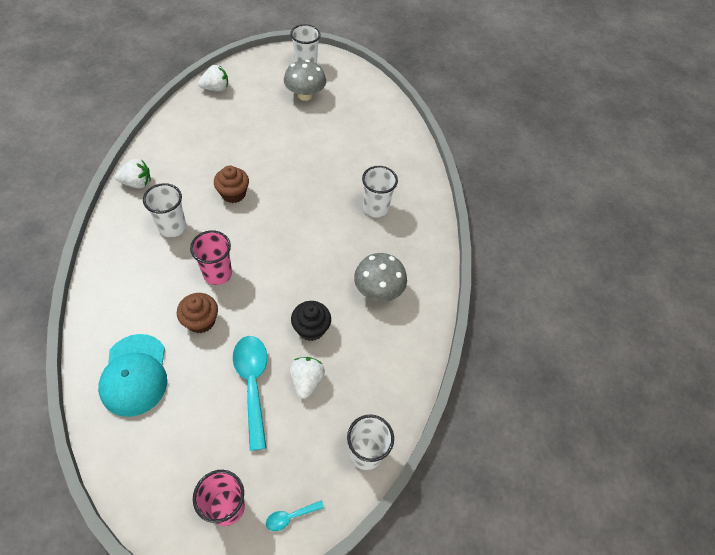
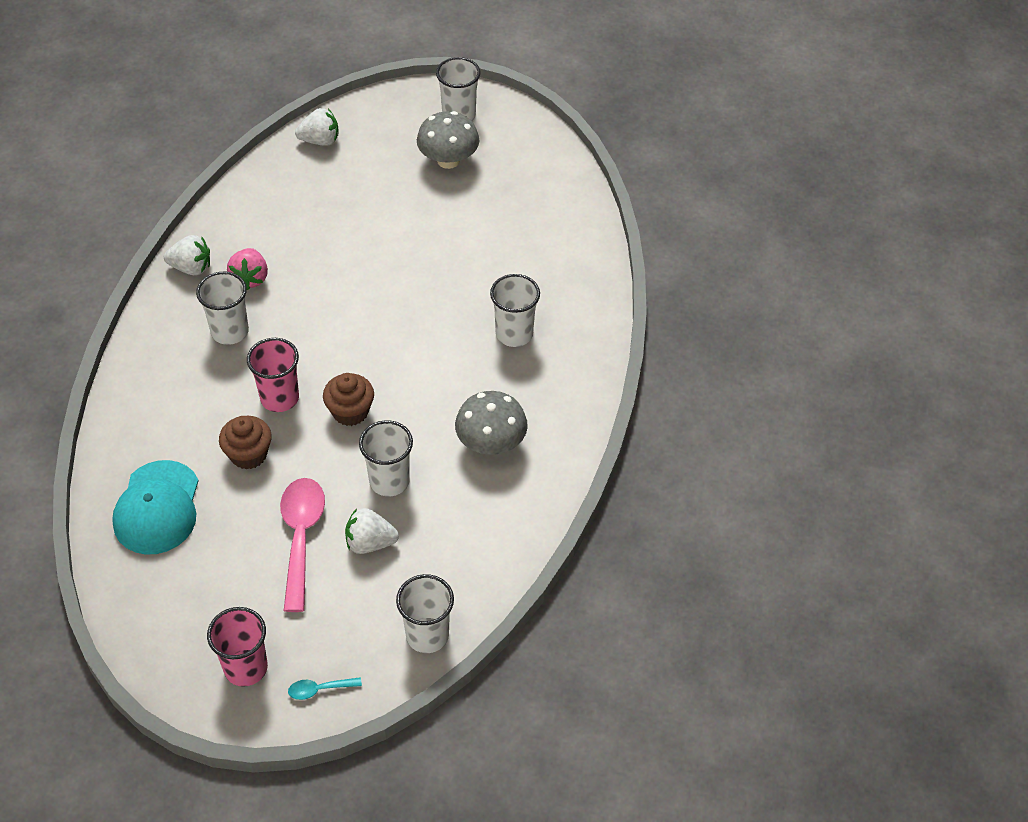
camera: 15 degrees right, 5 degrees down
(181, 186) = (250, 278): none -> pink strawberry
(233, 194) = (319, 295): brown cupcake -> brown cupcake (350, 412)
(252, 384) = (301, 537): turquoise spoon -> pink spoon
(306, 381) = (370, 543): white strawberry -> white strawberry turned 105 degrees counterclockwise
(311, 328) = (389, 481): black cupcake -> white cup

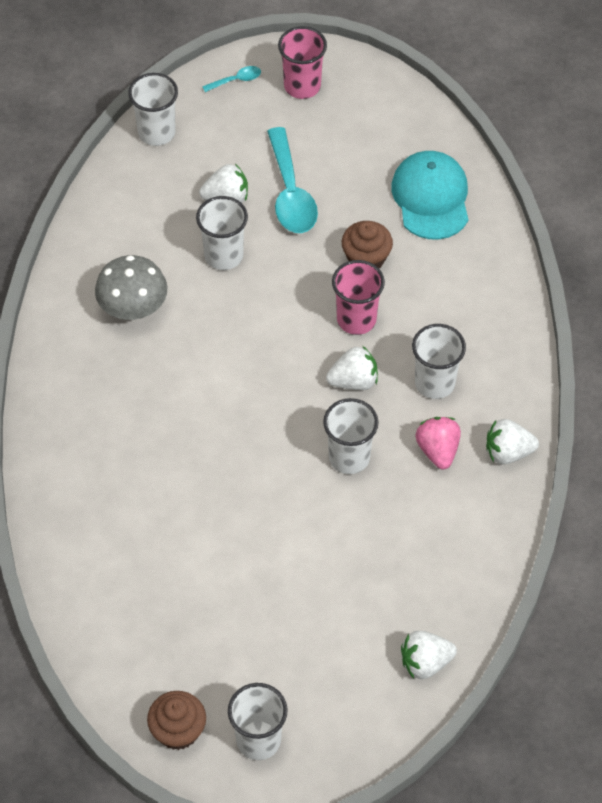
camera: 170 degrees right, 5 degrees up
(301, 537) = (290, 193): pink spoon -> turquoise spoon
(302, 344) = (353, 381): none -> white strawberry
(350, 412) = (281, 317): brown cupcake -> brown cupcake (178, 731)
(448, 160) = (255, 660): grey mushroom -> none
(514, 334) = (130, 431): white cup -> white cup (349, 457)

